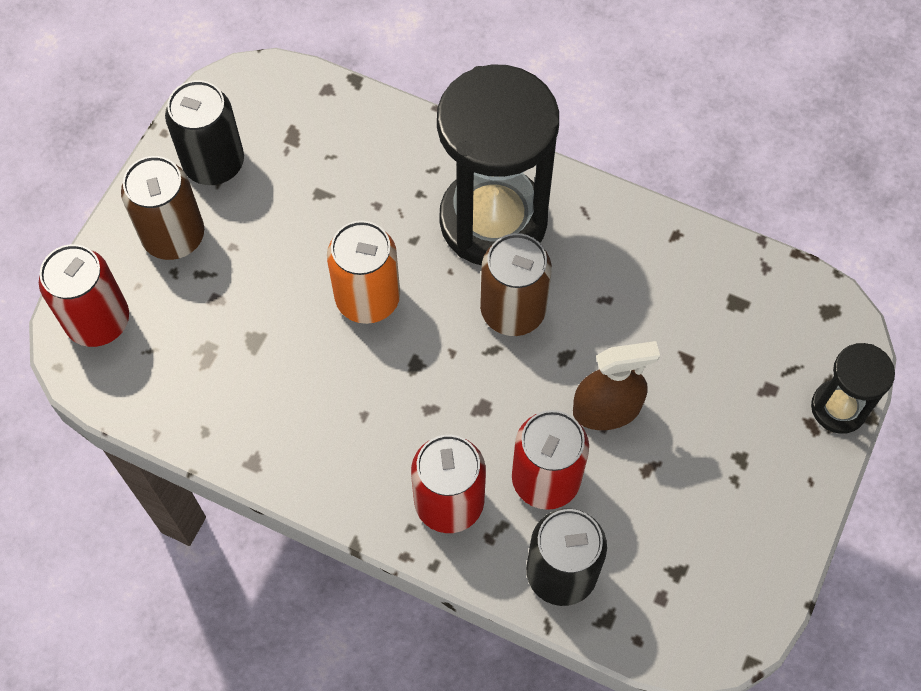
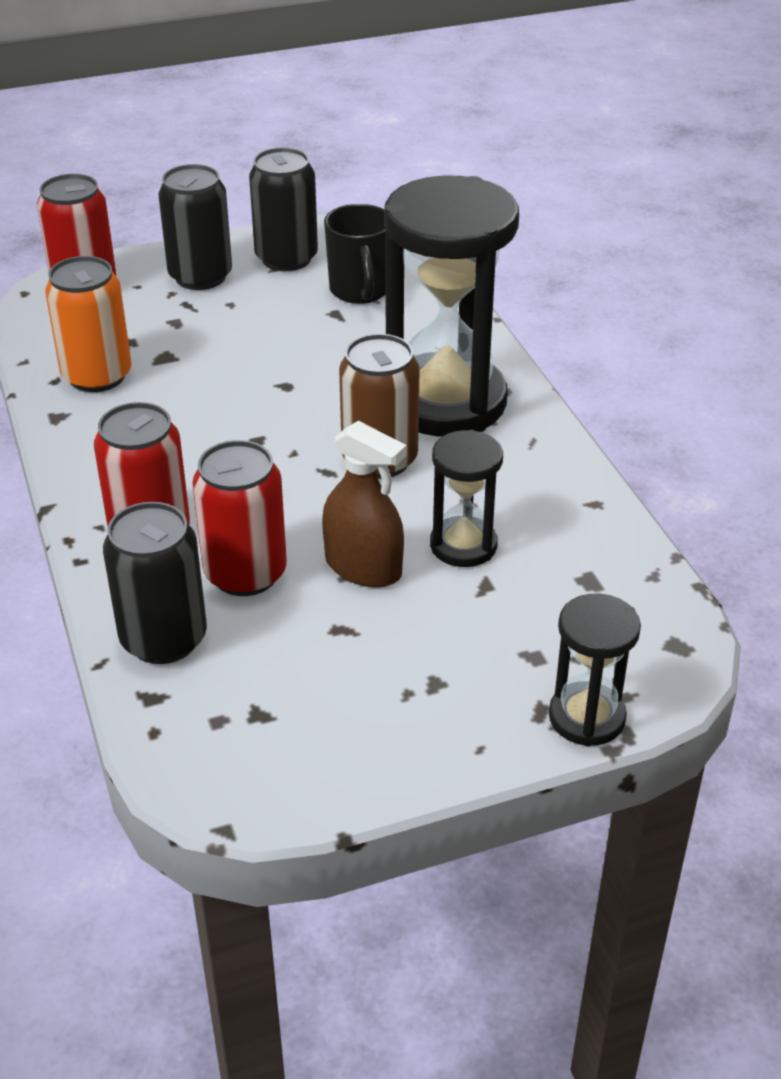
camera: 45 degrees right, 25 degrees down
(174, 236) = (200, 276): brown can -> black can
(310, 155) = (360, 291): none -> black mug
(367, 298) = (279, 385): orange can -> orange can (97, 376)
(641, 338) = (463, 545): none -> black hourglass

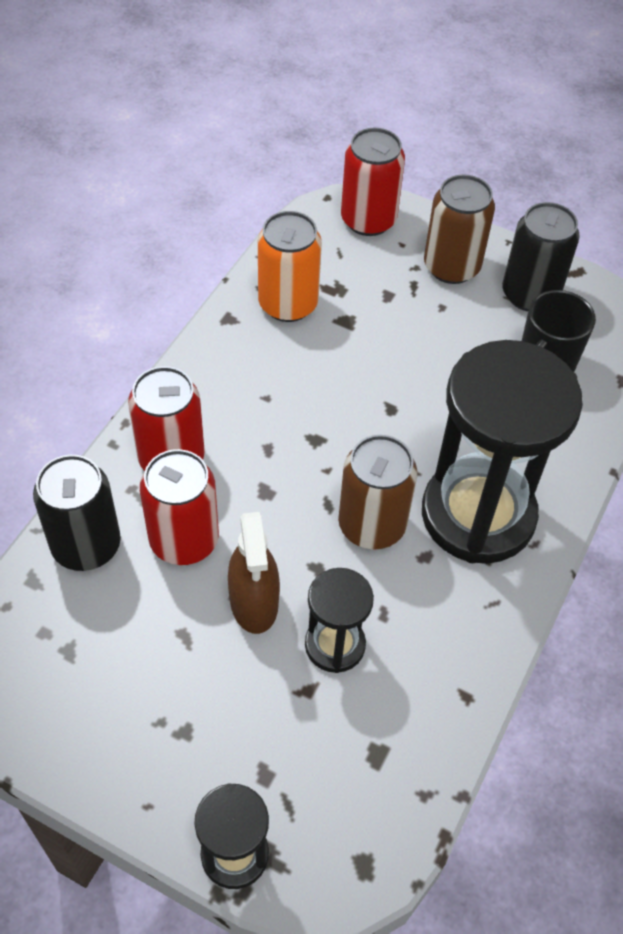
camera: 45 degrees right, 15 degrees up
(200, 276) = (451, 267): black can -> brown can

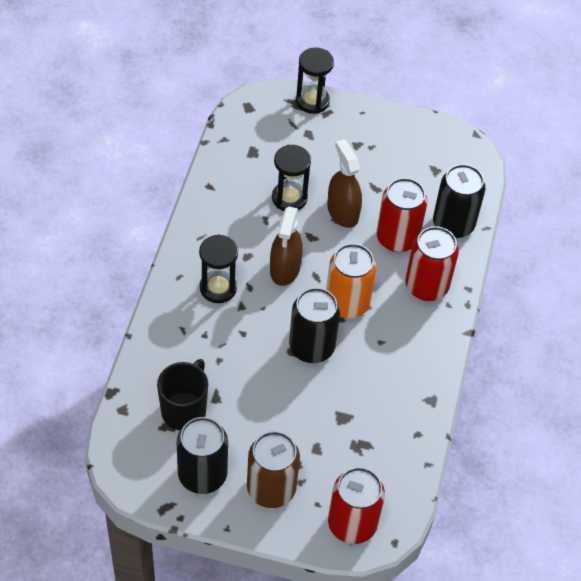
camera: 165 degrees right, 0 degrees up
(288, 304) = (391, 423): orange can -> orange can (347, 303)
(362, 408) = (311, 347): none -> black can
(372, 525) = (285, 268): brown can -> brown spray bottle
(478, 514) = (218, 288): black hourglass -> black hourglass, size x0.49

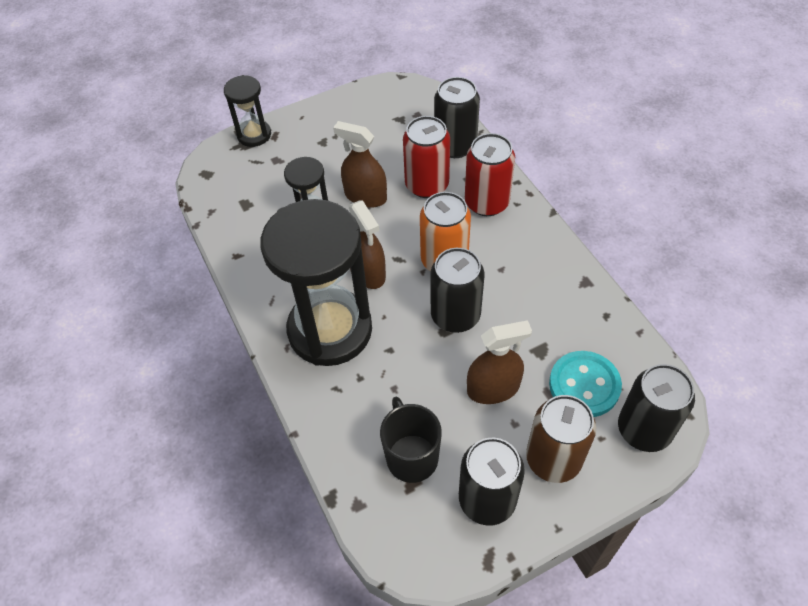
camera: 35 degrees left, 0 degrees up
(218, 288) = (330, 330): black hourglass -> black hourglass, size x2.05
(282, 414) = (493, 388): none -> brown spray bottle
(346, 464) = (584, 385): none -> turquoise button
(352, 524) = (644, 429): red can -> black can

